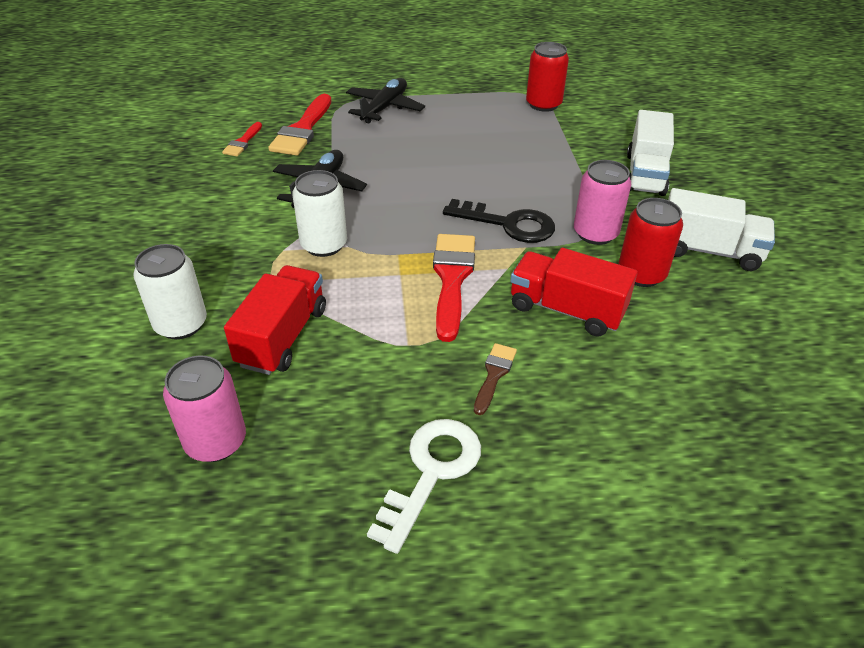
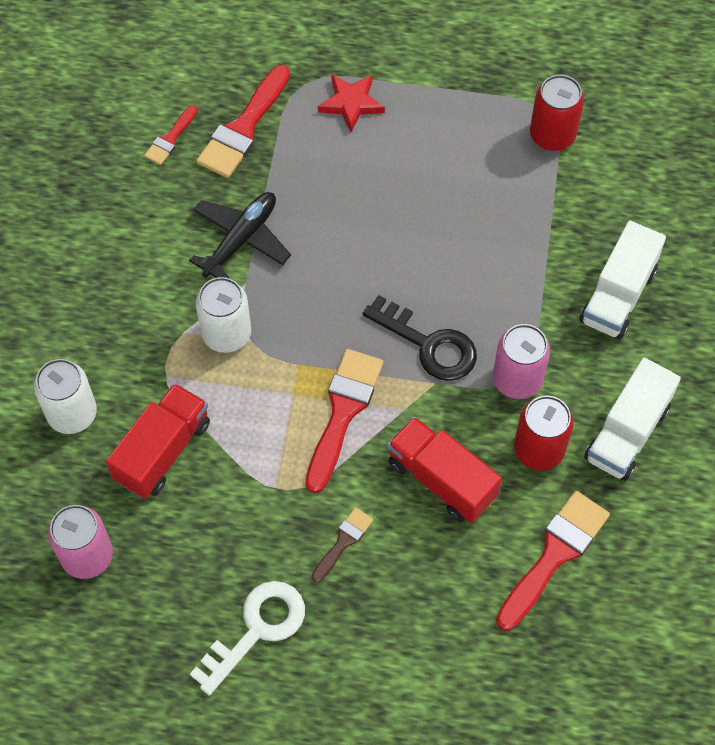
camera: 15 degrees right, 20 degrees up
(384, 108) = (351, 103): black plane -> red star
(703, 346) = (554, 555): none -> red brush
(708, 251) = (627, 433): white truck -> white truck turned 90 degrees clockwise

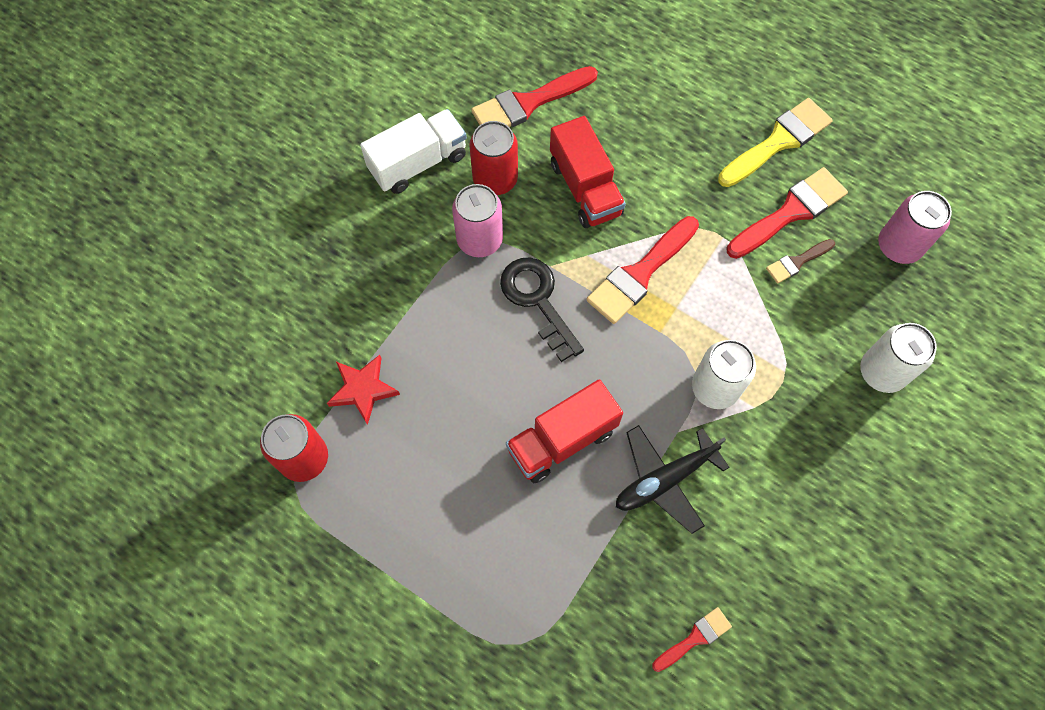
camera: 155 degrees left, 5 degrees up
(162, 451) = (809, 305): red truck -> red truck (562, 440)
(243, 128) = (610, 615): red brush -> red brush (790, 212)
(257, 629) = (778, 141): white key -> yellow brush
(343, 542) = (685, 175): brown brush -> brown brush (797, 262)
(351, 103) = (483, 593): red star -> red star (363, 389)
(618, 295) = (350, 274): white truck -> none

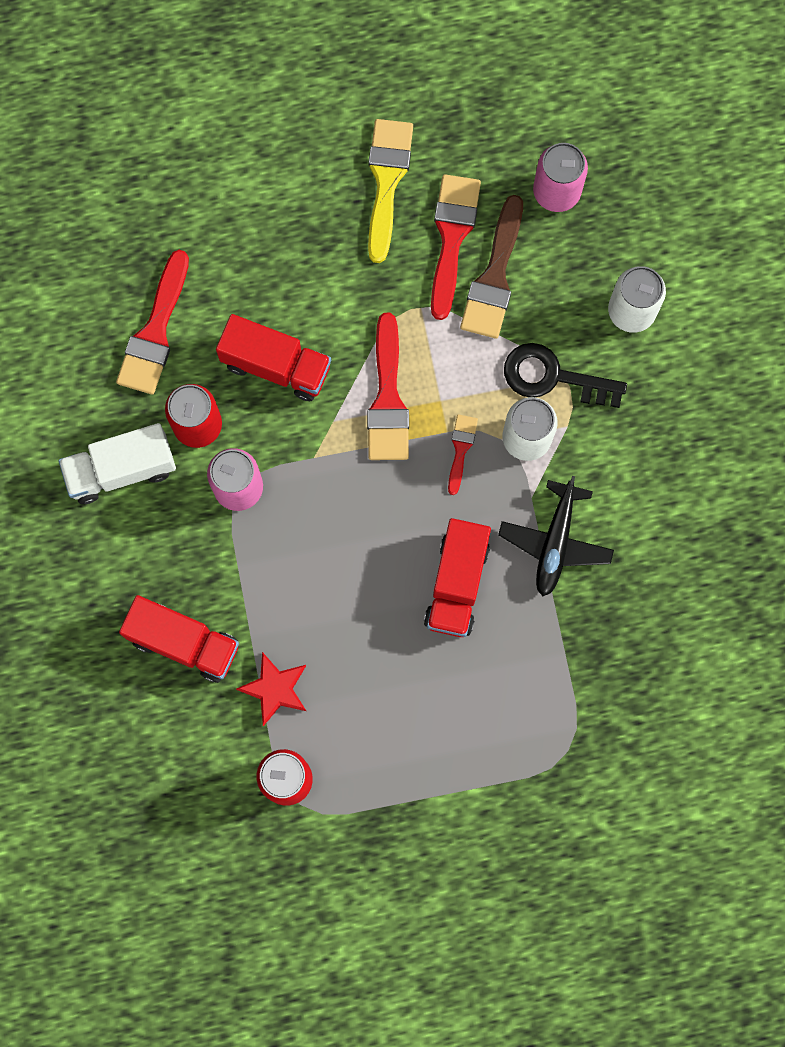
camera: 45 degrees left, 10 degrees up
(338, 302) = (184, 643): none -> red truck
(418, 163) = (121, 470): white truck -> white truck turned 120 degrees counterclockwise
(537, 300) = (333, 494): black key -> black key (553, 377)
(694, 638) = (676, 632): red brush -> red brush (461, 449)
(797, 262) = (494, 277): brown brush -> brown brush, size x1.87

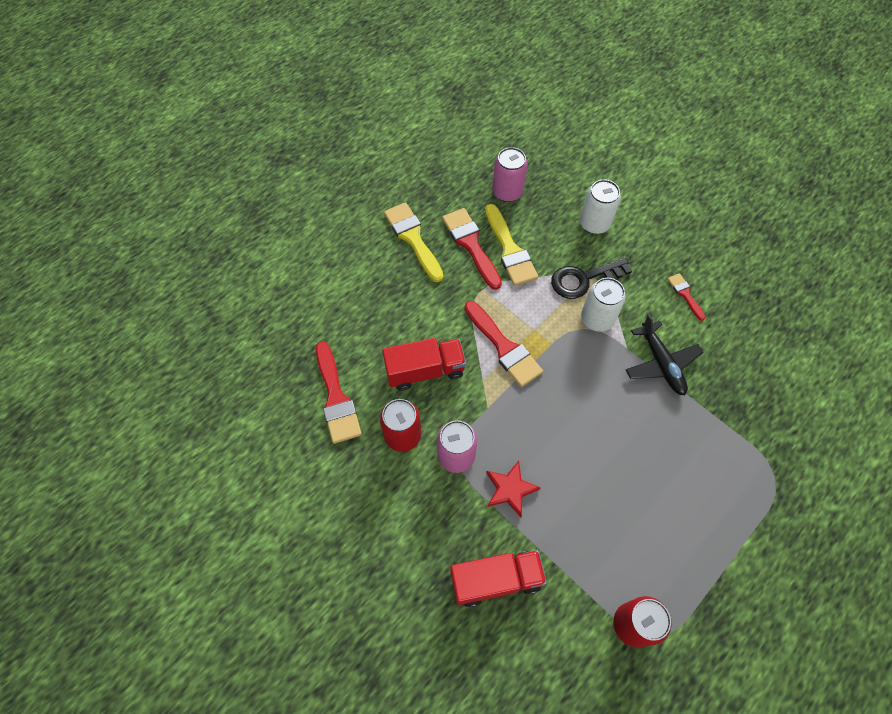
camera: 35 degrees left, 15 degrees down
(121, 470) = (373, 495): white truck -> none
(275, 689) = (577, 568): red star -> red star (510, 489)
(457, 584) = (629, 424): red truck -> none
(461, 449) = (567, 348): red brush -> red brush (685, 294)
(494, 277) = (510, 250): brown brush -> yellow brush

